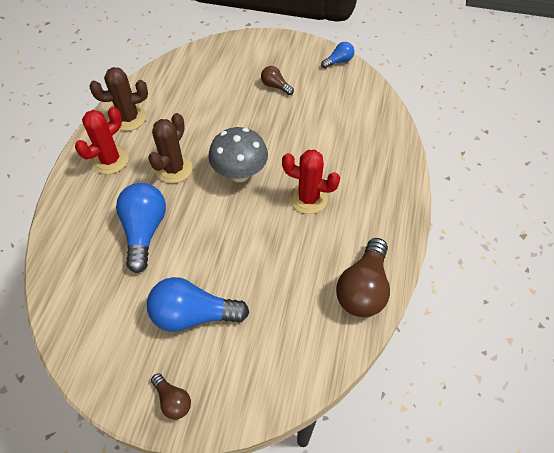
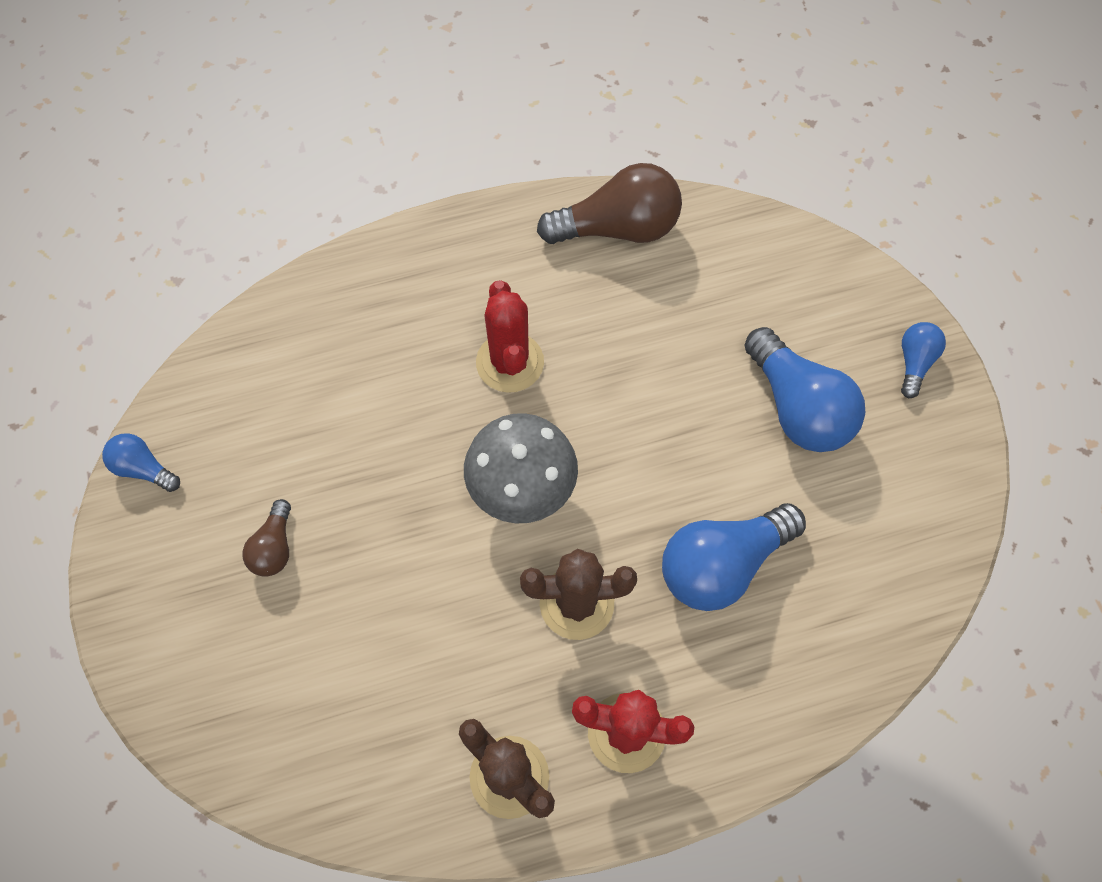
camera: 120 degrees left, 10 degrees up
(173, 400) = (914, 362): brown light bulb -> blue light bulb

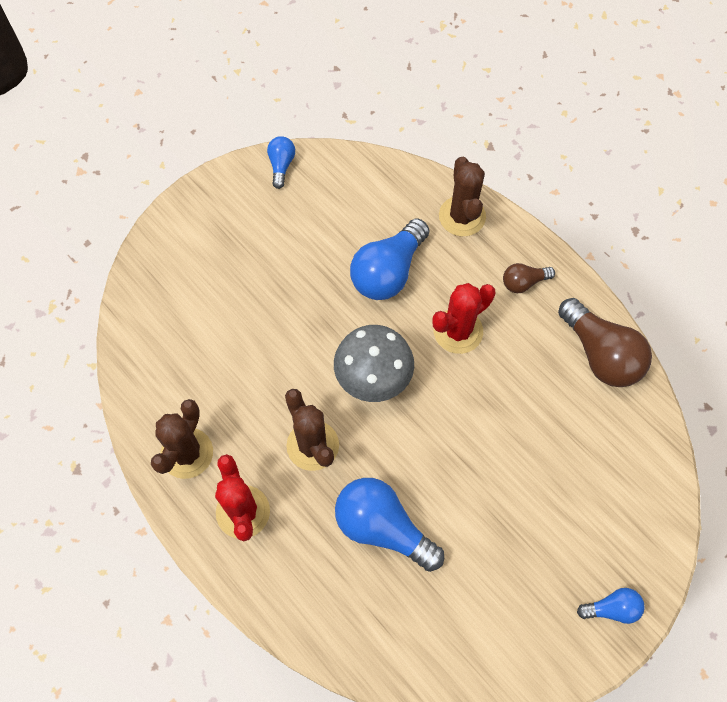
camera: 65 degrees right, 0 degrees up
(274, 547) = (267, 257): brown light bulb -> brown light bulb (523, 282)
(357, 286) = (462, 216): none -> brown cactus
(798, 407) = (527, 535): blue light bulb -> blue light bulb (388, 272)

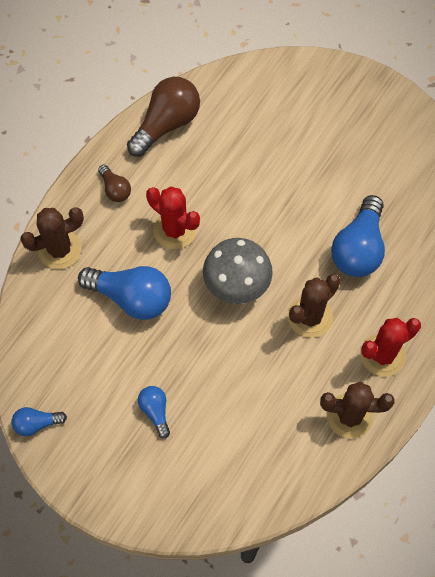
camera: 105 degrees left, 0 degrees up
(612, 608) = (362, 90): blue light bulb -> blue light bulb (155, 411)

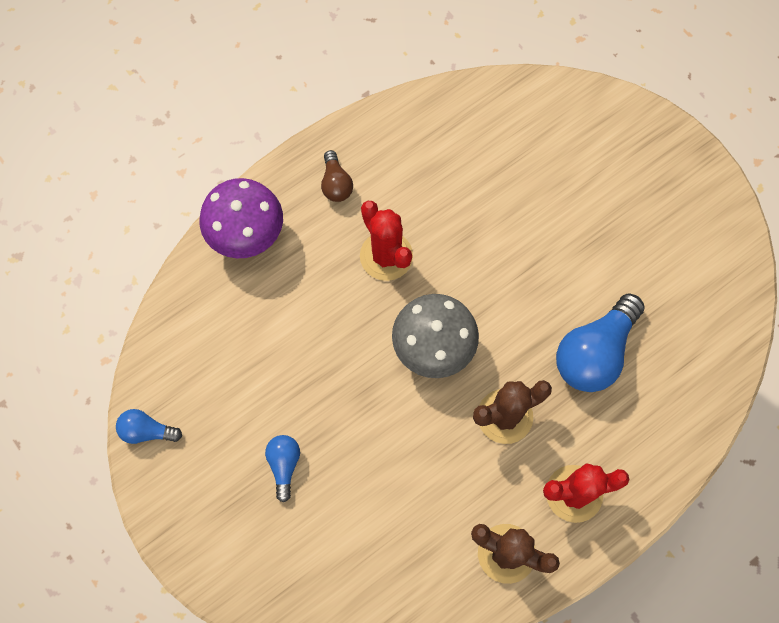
camera: 20 degrees right, 5 degrees up
(59, 250) = (247, 235): brown cactus -> purple mushroom
(131, 297) = (307, 320): blue light bulb -> none
(166, 124) = (424, 124): brown light bulb -> none

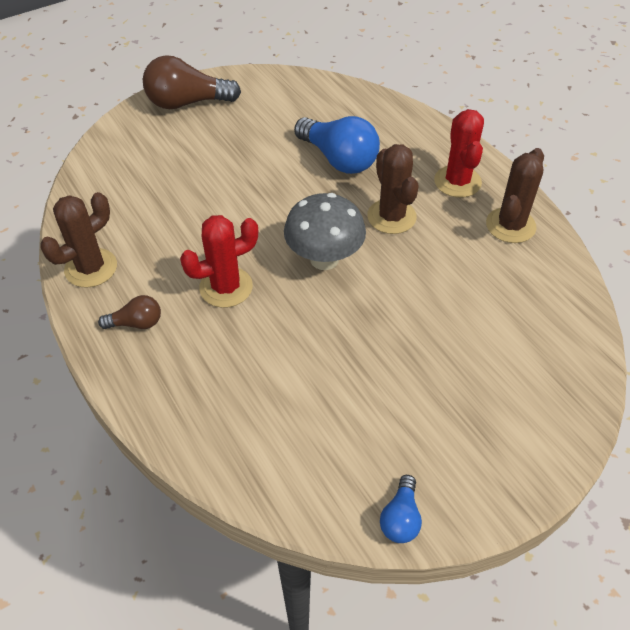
camera: 85 degrees left, 20 degrees down
(247, 235) = (175, 407): purple mushroom -> none
(284, 465) = (438, 382): blue light bulb -> none
(400, 129) = (91, 268): none -> brown cactus
(671, 169) = (187, 103): none -> brown light bulb

